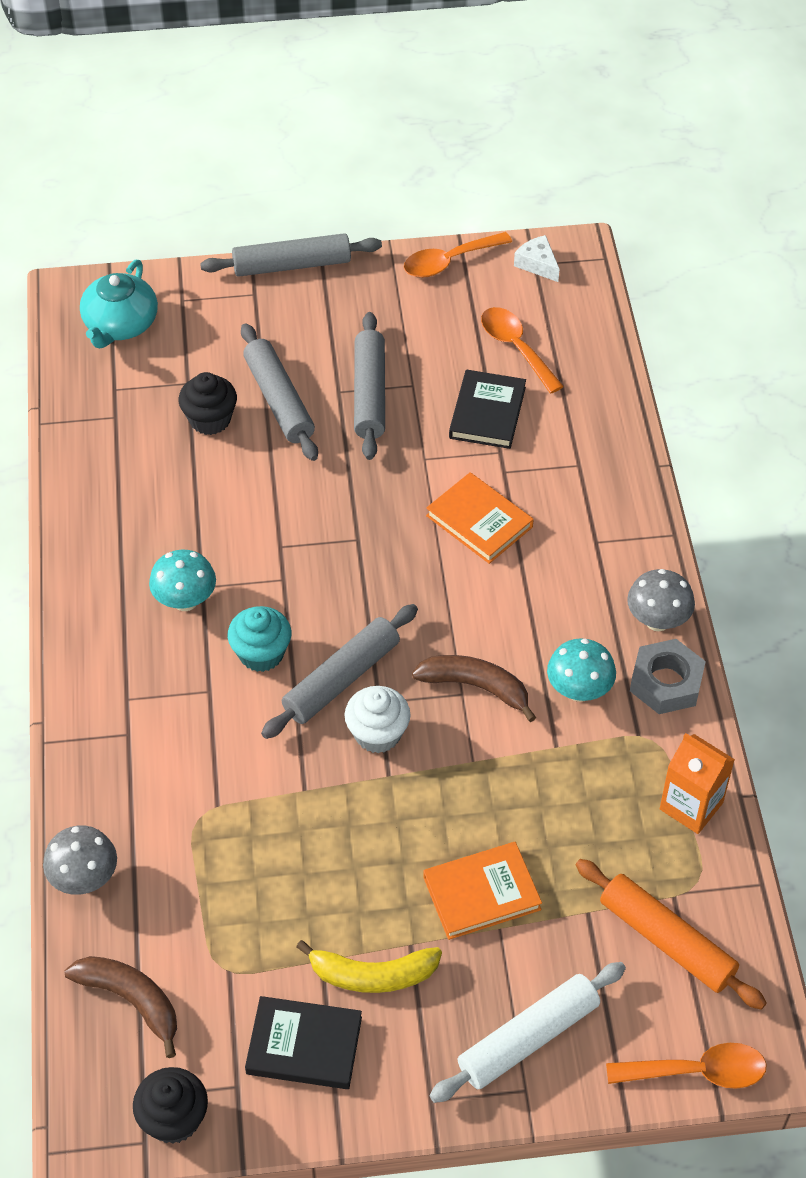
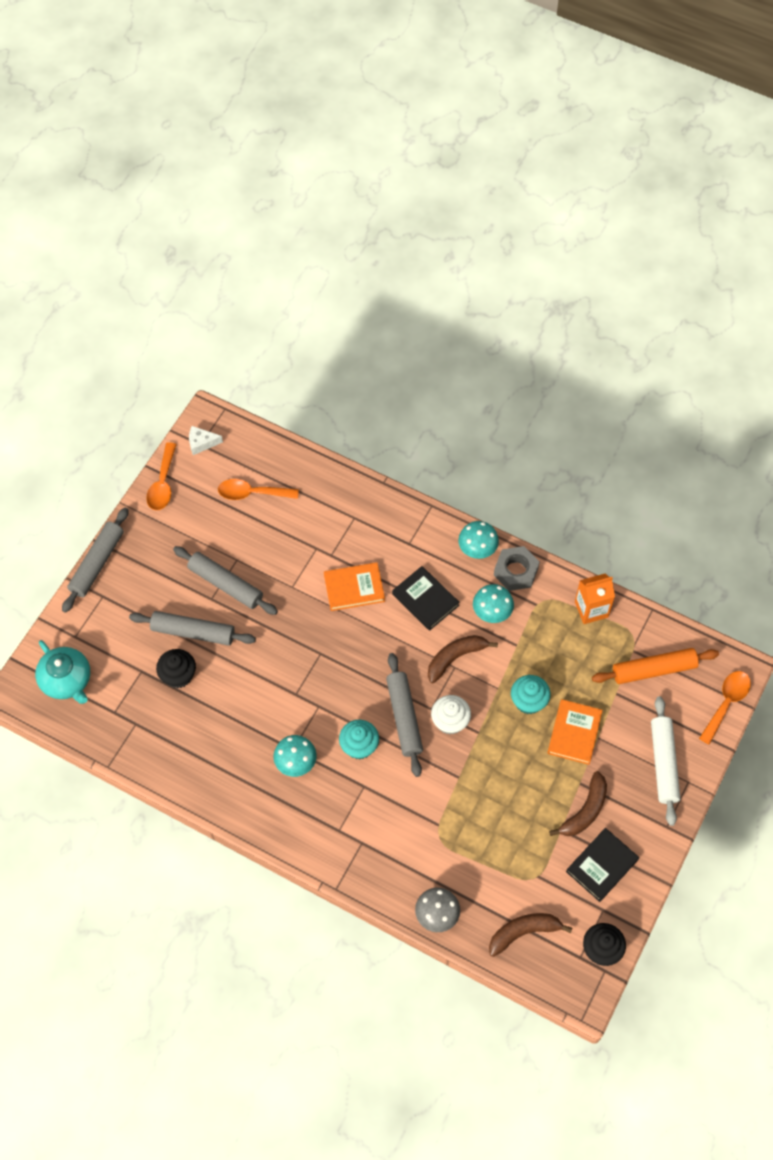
camera: 55 degrees left, 10 degrees up
(372, 975) = (585, 811): yellow banana -> brown banana
(483, 809) = (528, 701): none -> turquoise cupcake
(487, 413) = (285, 536): black book -> black book (425, 600)
(657, 620) = (477, 549): grey mushroom -> turquoise mushroom

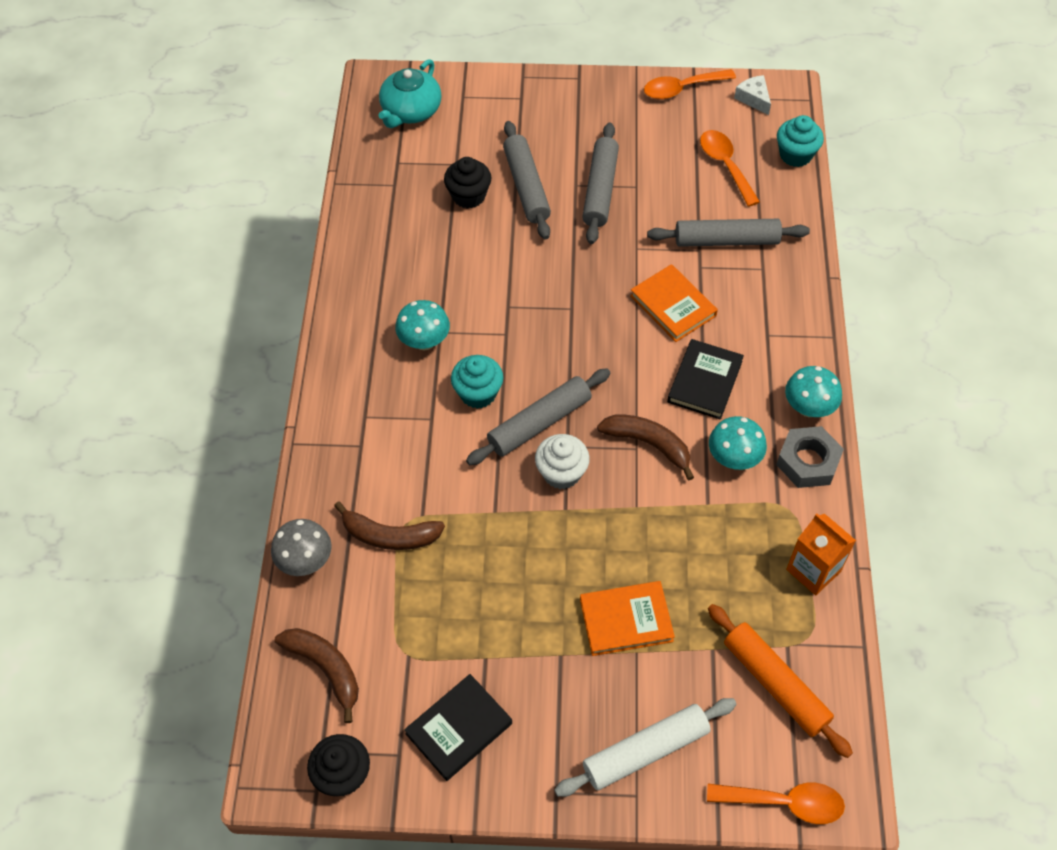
camera: 65 degrees right, 5 degrees down
(97, 563) = (554, 78): grey rolling pin -> grey rolling pin (726, 240)
(528, 701) = (638, 548): turquoise cupcake -> turquoise cupcake (795, 155)
(585, 811) = (525, 676): brown banana -> brown banana (389, 535)
(602, 866) = (459, 728): black book -> black book turned 60 degrees counterclockwise

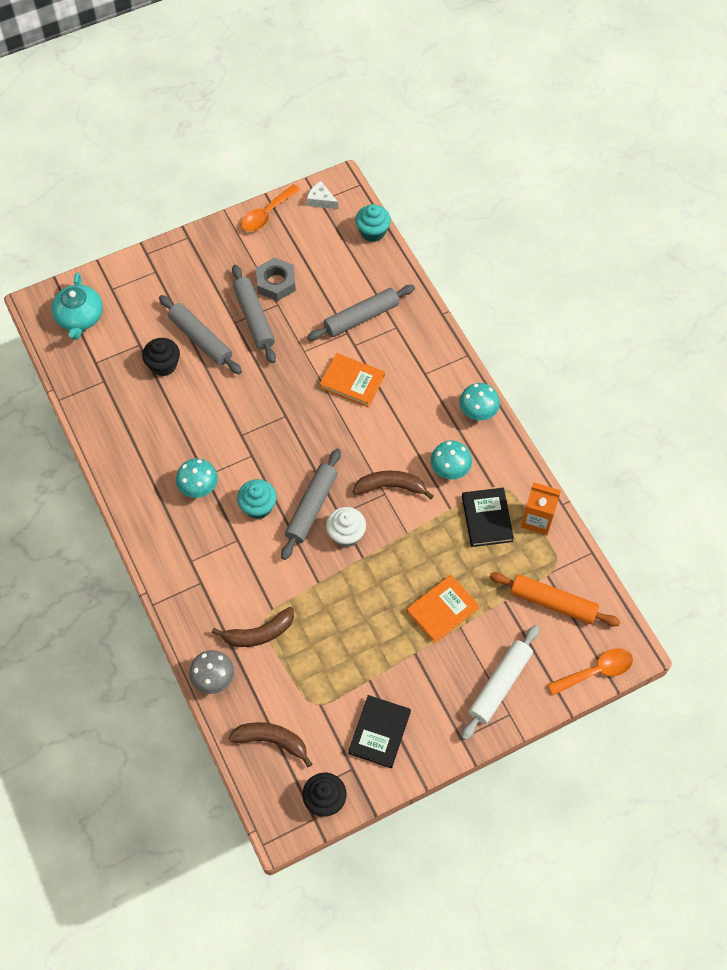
camera: 30 degrees left, 5 degrees up
(704, 381) = (402, 426): black book -> black book (487, 519)
(725, 165) = (330, 261): orange spoon -> none
(808, 461) = (496, 449): grey nut -> grey nut (276, 283)

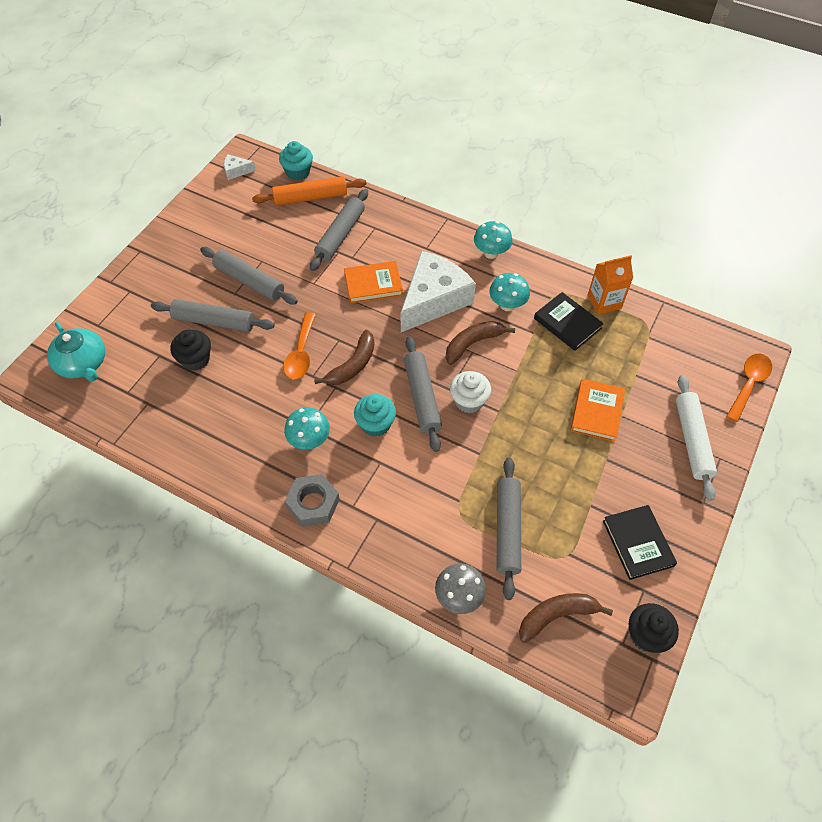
camera: 35 degrees left, 5 degrees down
(259, 633) = (465, 529): brown banana -> brown banana (353, 365)
(266, 214) = (197, 201): orange spoon -> orange spoon (301, 353)
(276, 283) = (247, 246): grey nut -> grey nut (313, 503)
(290, 655) = (507, 529): none -> grey rolling pin
(391, 427) = (433, 299): none -> white cheese
(553, 603) = (671, 354): orange rolling pin -> orange rolling pin (310, 197)

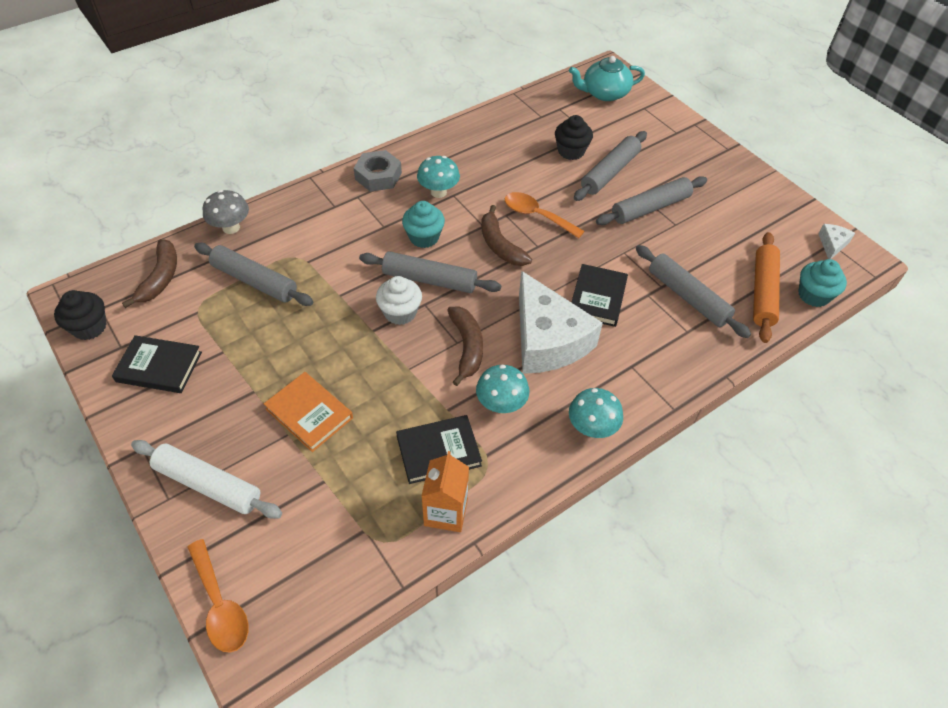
camera: 115 degrees right, 5 degrees down
(373, 284) = (597, 298): orange book -> black book

